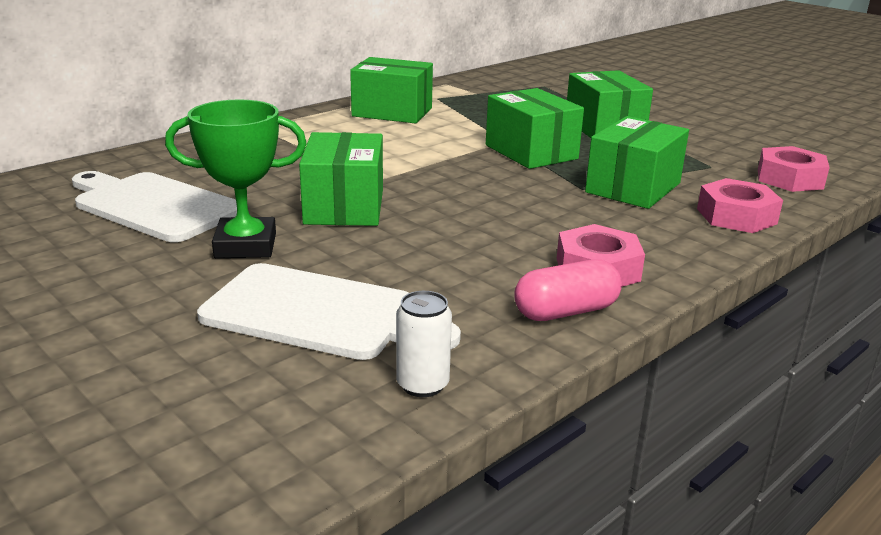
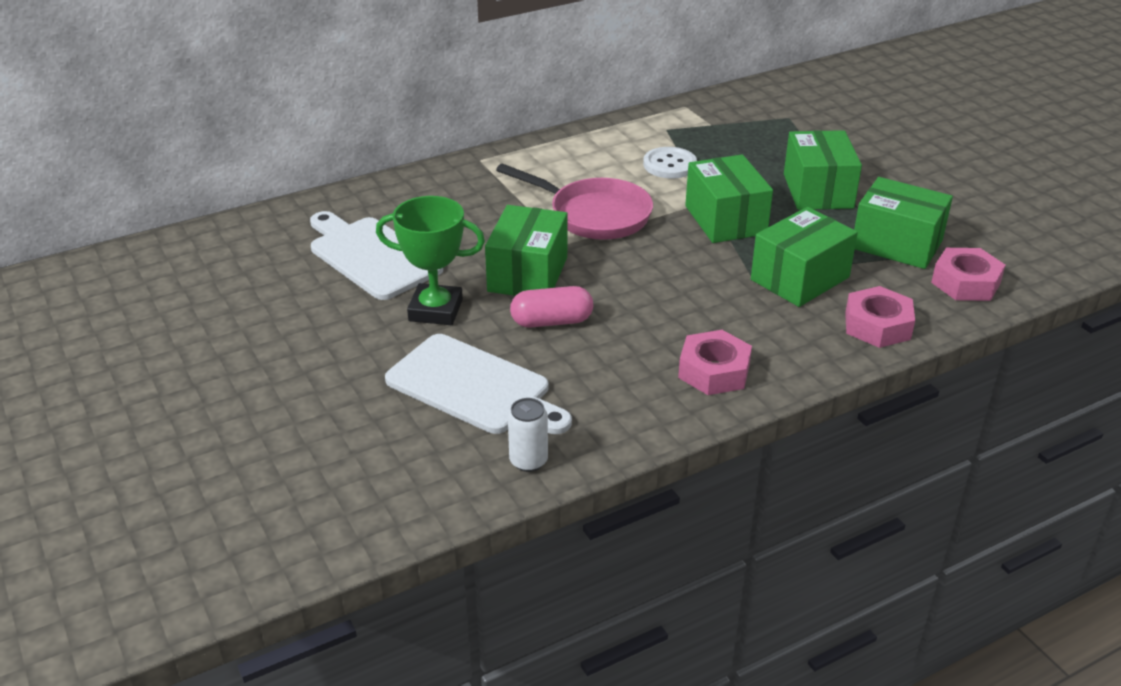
camera: 15 degrees right, 10 degrees up
(392, 112) = (613, 148): green box -> green box (896, 244)
(396, 157) = (594, 215): none -> pink pan
(453, 119) = (669, 165): none -> white button
(566, 312) = (665, 411): pink capsule -> pink capsule (552, 321)

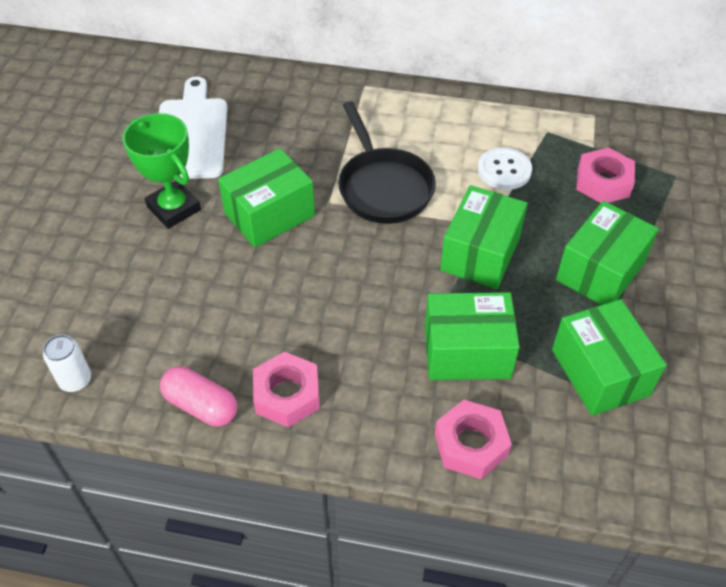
camera: 40 degrees right, 15 degrees up
(474, 387) = (118, 292): white cutting board -> none
(552, 321) = (233, 269): pink capsule -> pink capsule (201, 405)
(594, 215) = (383, 187): pink pan -> black pan
(965, 283) = (611, 456): pink nut -> pink nut (603, 182)

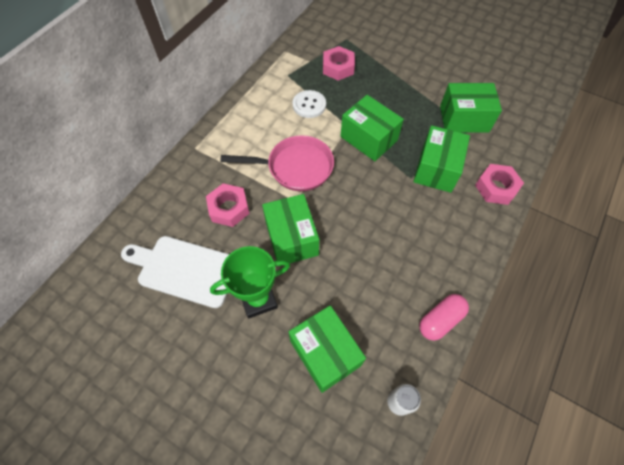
camera: 70 degrees left, 10 degrees up
(287, 395) = (444, 268): pink nut -> pink nut (229, 208)
(383, 187) = (295, 167): black pan -> pink pan
(600, 271) = (399, 93): green box -> green box (325, 353)

